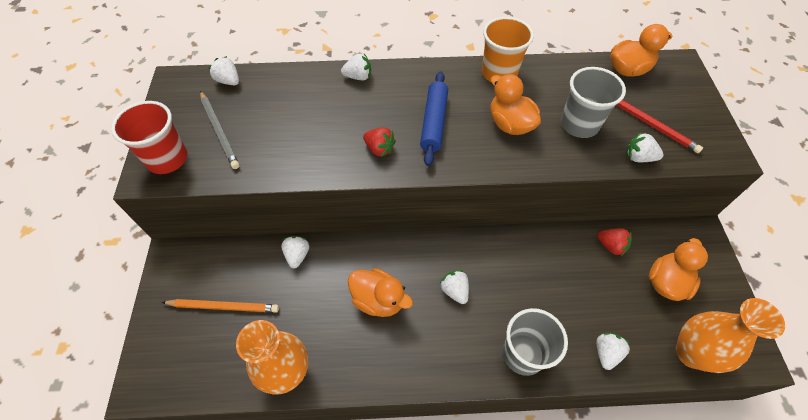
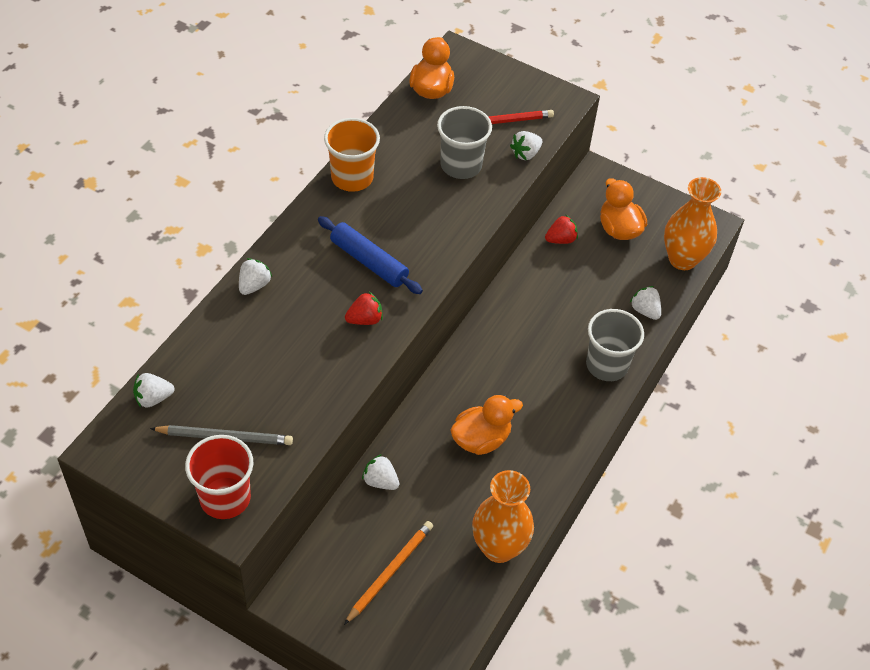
camera: 60 degrees left, 5 degrees down
(454, 290) = (516, 376): white strawberry -> none
(510, 124) = (419, 210): orange duck -> none

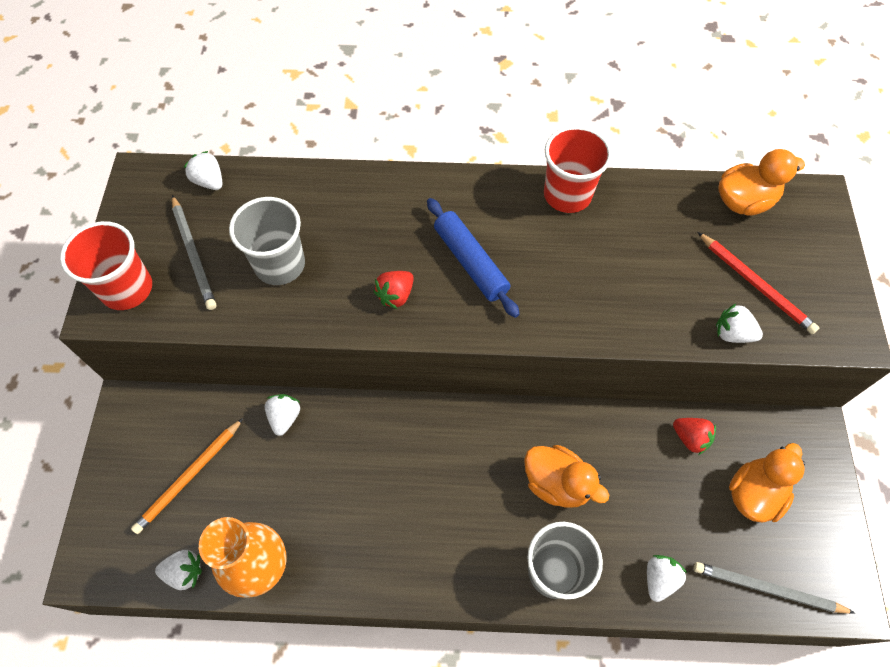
camera: 65 degrees right, 10 degrees up
(254, 285) = (379, 187): white strawberry -> white strawberry (184, 572)
(352, 177) = (567, 195): orange cup -> red cup
(365, 319) = (395, 295): red strawberry -> red strawberry turned 90 degrees clockwise
(369, 262) = (470, 262): blue rolling pin -> blue rolling pin turned 45 degrees counterclockwise
(390, 572) = (189, 477): orange pencil -> orange pencil turned 120 degrees clockwise
(461, 165) = (662, 279): grey cup -> grey cup (280, 265)
(481, 439) = (382, 485): orange duck -> orange duck (557, 483)
(682, 259) = (767, 589): orange vase -> grey pencil

